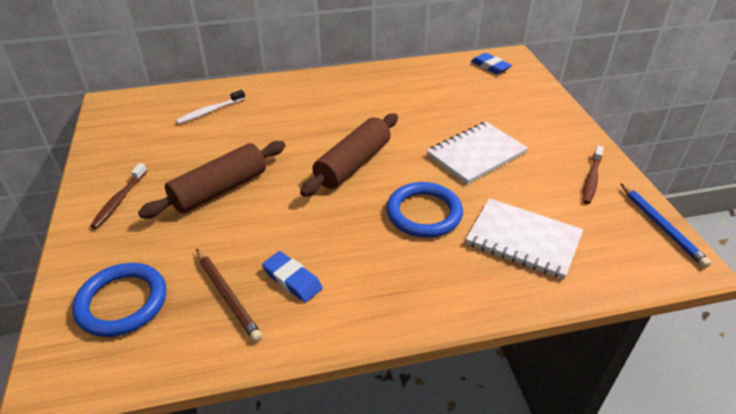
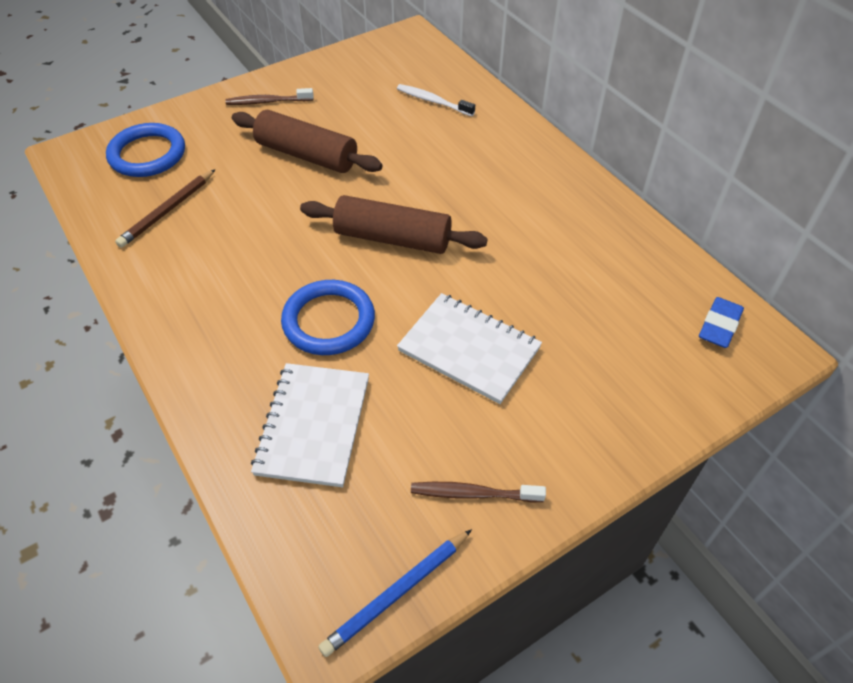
camera: 70 degrees right, 10 degrees up
(292, 279) = (197, 245): blue eraser -> none

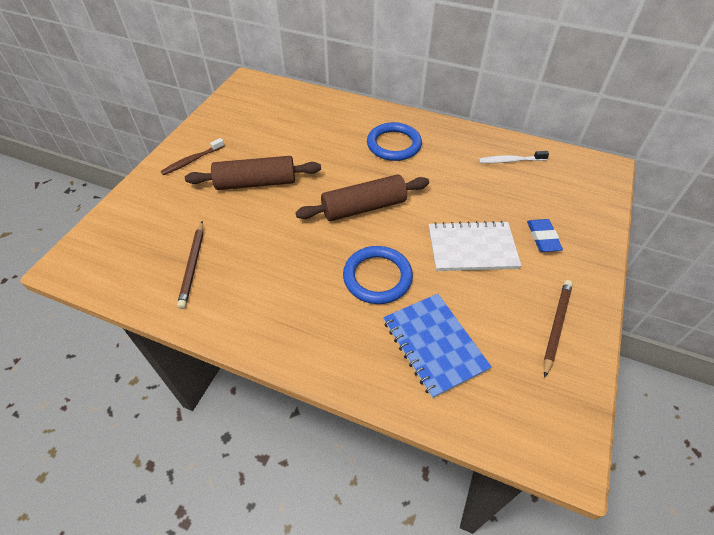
camera: 35 degrees left, 0 degrees up
(147, 154) = (135, 235): blue ring -> blue ring (394, 144)
(313, 425) = (434, 345): white notebook -> blue notebook
(396, 593) = (577, 408): blue pencil -> none
(433, 101) = (303, 115): white toothbrush -> white toothbrush (510, 161)
(473, 494) = (556, 326): brown toothbrush -> brown pencil
(719, 326) = (572, 168): blue eraser -> blue eraser (542, 238)

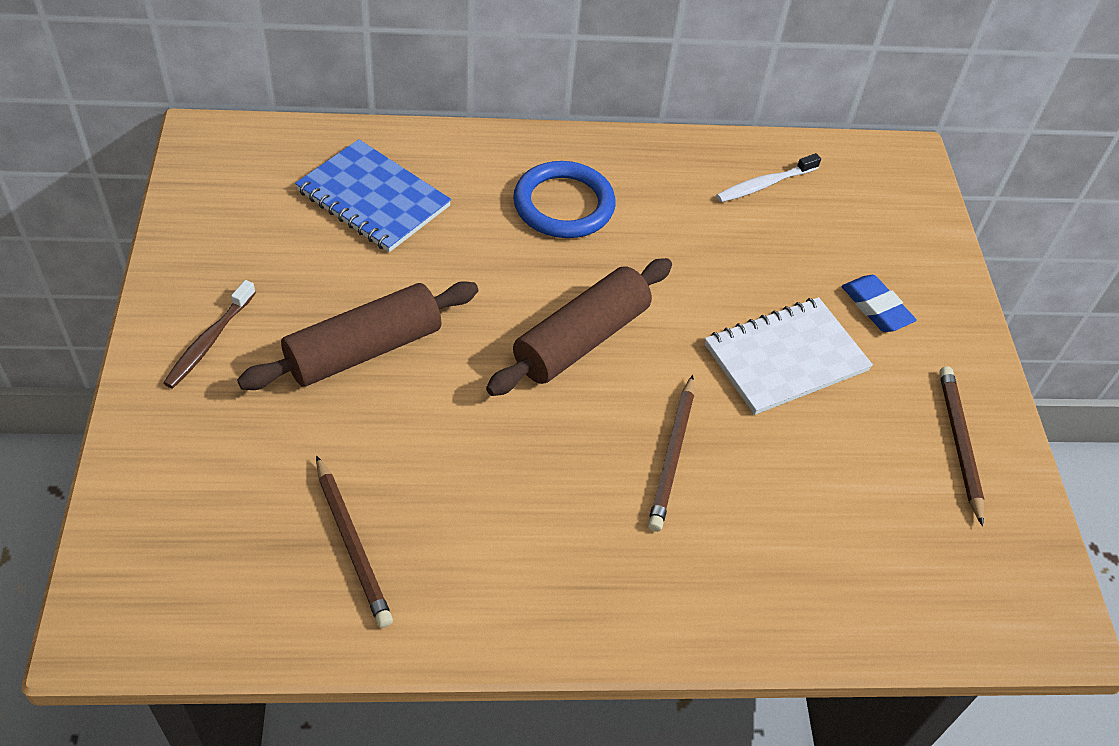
camera: 30 degrees left, 0 degrees up
(377, 277) = (672, 456): blue ring -> brown pencil
(434, 345) = (814, 534): blue notebook -> blue notebook (373, 198)

